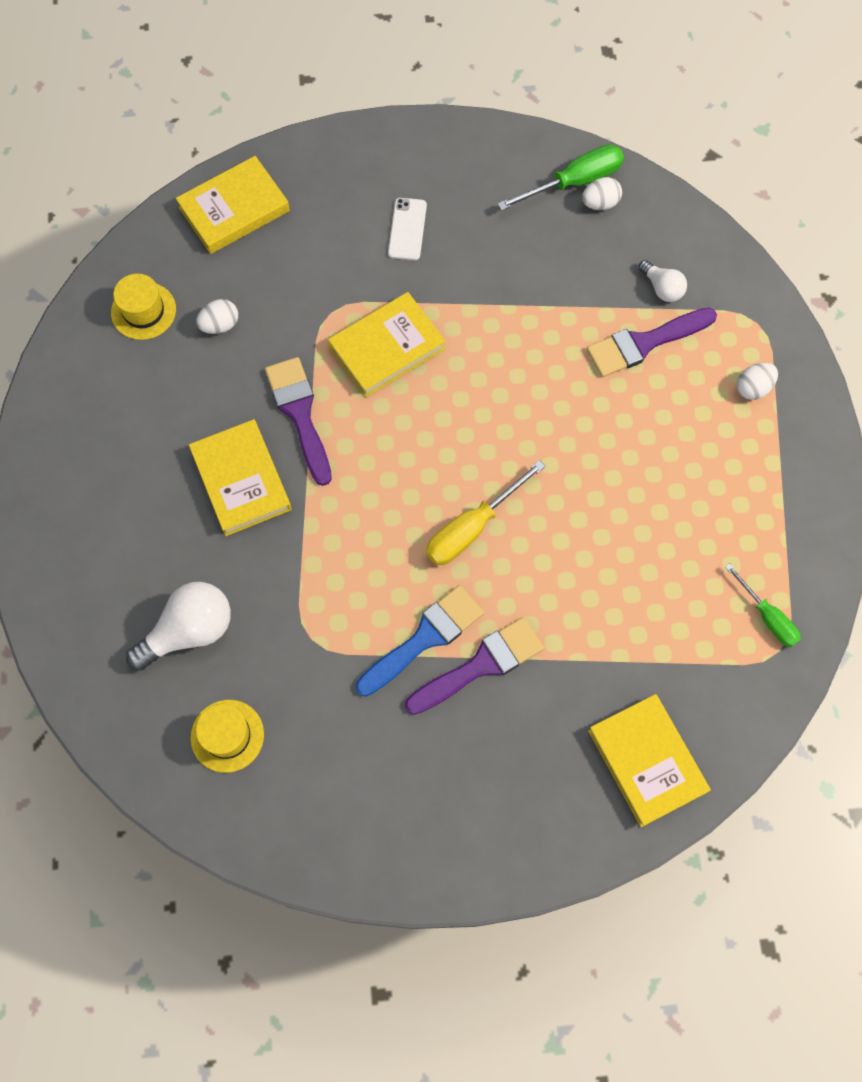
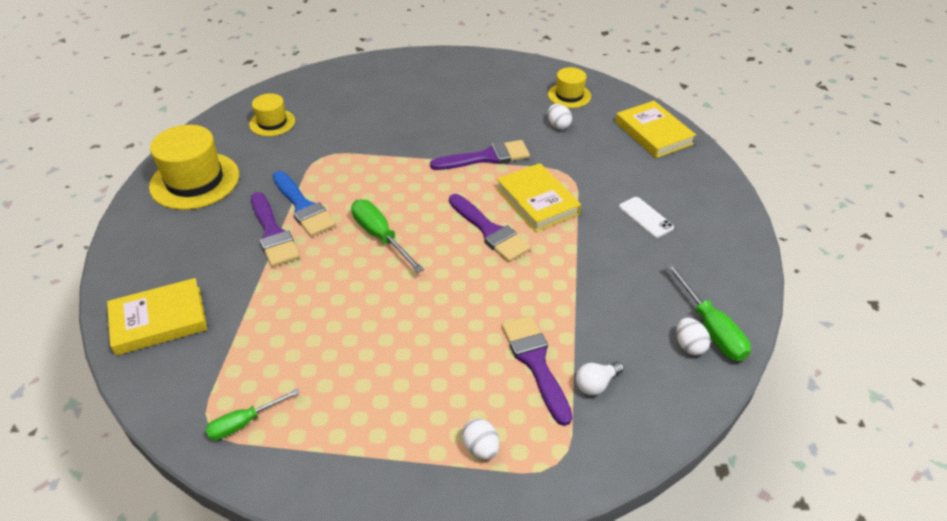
camera: 95 degrees right, 25 degrees down
(189, 631) = (343, 110): white light bulb -> none
(241, 480) = (440, 131): yellow book -> none
(379, 811) = (195, 181): none -> yellow hat
(407, 229) = (645, 217): white phone -> white phone turned 45 degrees clockwise
(449, 399) = (490, 231): none -> purple brush
(472, 528) = (380, 236): yellow screwdriver -> green screwdriver

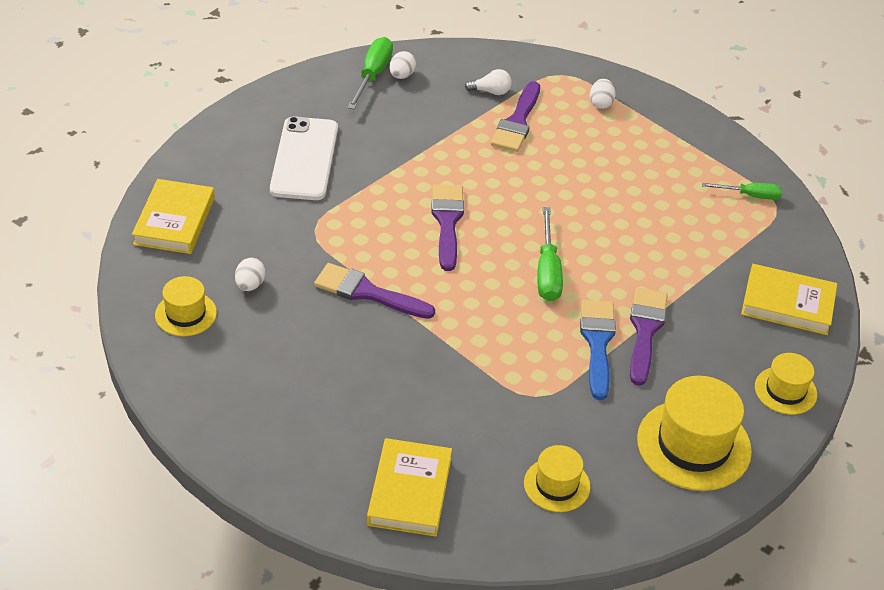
camera: 145 degrees left, 0 degrees up
(137, 247) = (785, 390): none -> yellow hat
(537, 201) = (374, 223): yellow book -> yellow book (409, 491)
(645, 217) = (304, 159): white phone -> white phone, size x1.97

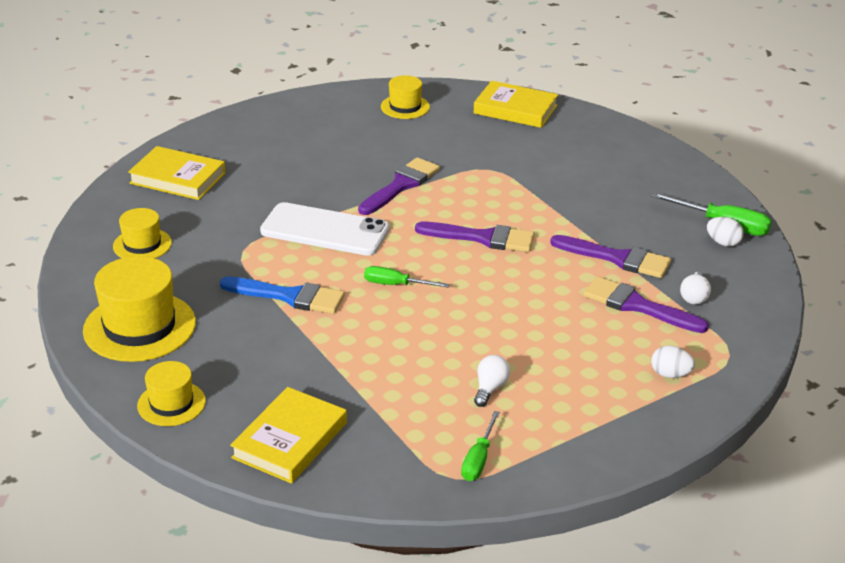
camera: 105 degrees right, 10 degrees down
(250, 285) = (428, 135): white egg -> none
(304, 159) = (589, 174): white phone -> white phone (325, 230)
(547, 271) = (396, 285): green screwdriver -> green screwdriver, size x0.66
(645, 330) = (293, 329): purple brush -> purple brush (617, 258)
(665, 197) = (490, 388): none -> white light bulb

